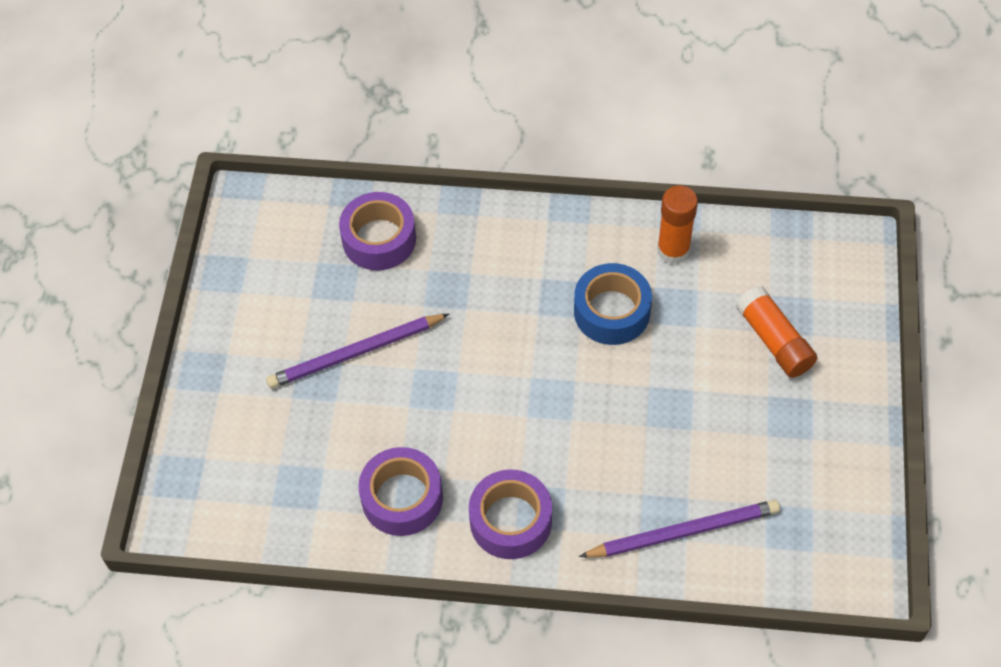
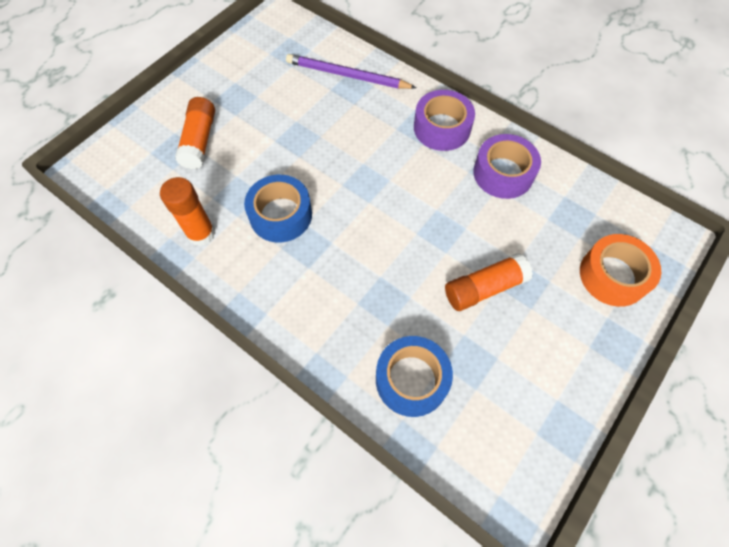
camera: 150 degrees left, 5 degrees up
(228, 439) = (613, 275): none -> orange tape
(355, 353) = (484, 288): purple pencil -> orange glue stick
(379, 239) = (411, 379): purple tape -> blue tape

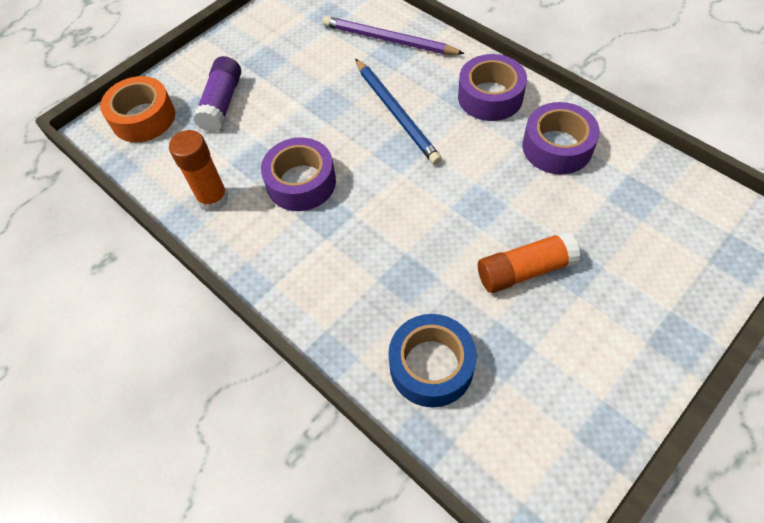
camera: 10 degrees right, 5 degrees down
(199, 141) = (222, 103): orange glue stick -> purple glue stick
(281, 215) = (301, 182): blue tape -> purple tape
(360, 146) = (396, 113): none -> blue pencil
(613, 275) = (680, 264): orange tape -> orange tape (143, 118)

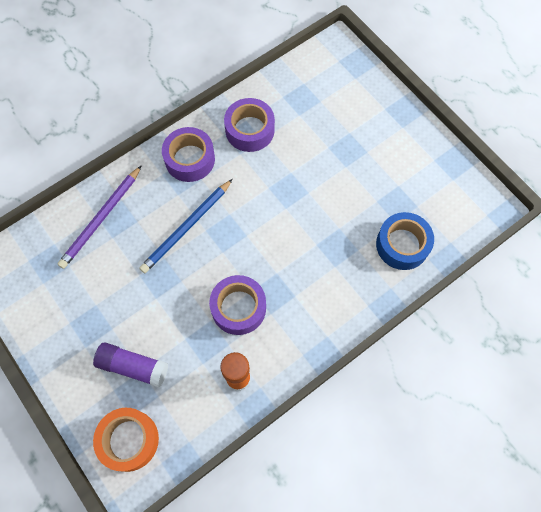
camera: 85 degrees left, 10 degrees up
(396, 113) = (187, 227): blue pencil -> blue pencil turned 150 degrees clockwise
(525, 270) = (344, 176): orange glue stick -> none

